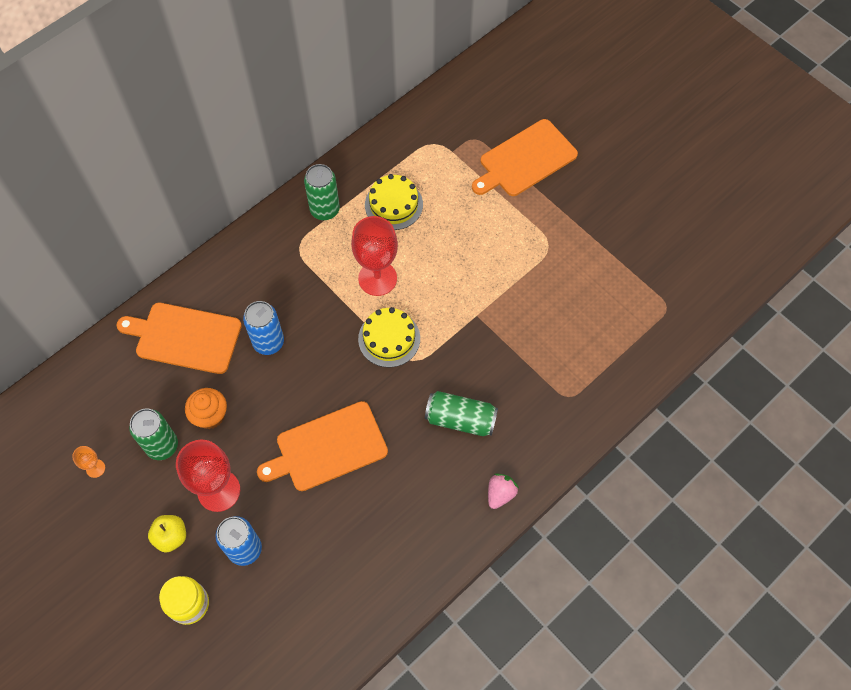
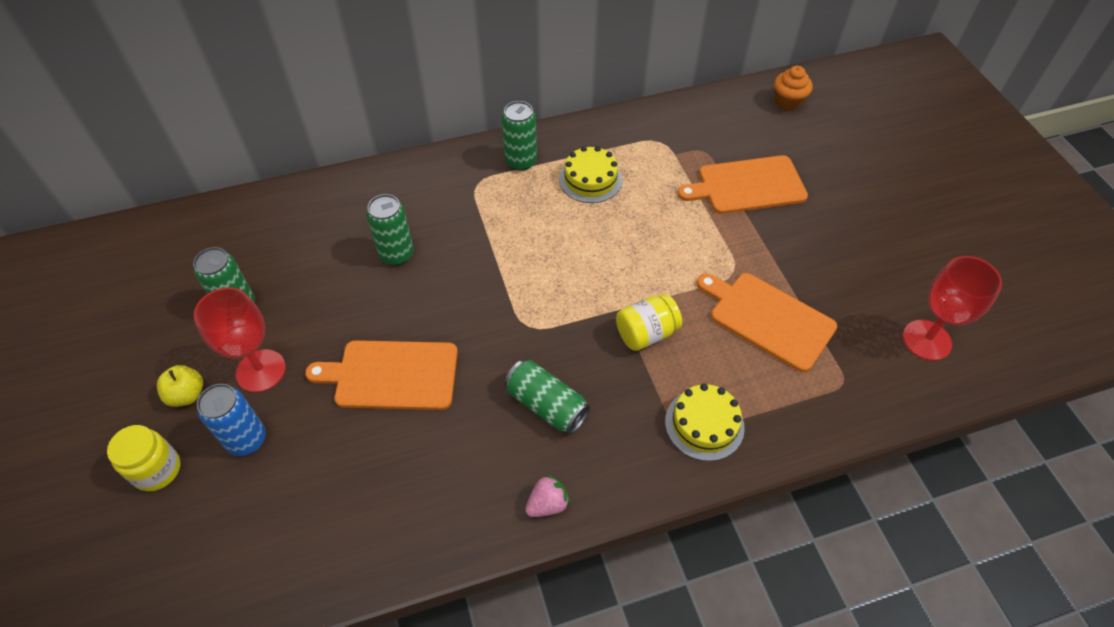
camera: 25 degrees right, 10 degrees down
(95, 468) = (166, 301): orange goblet -> none
(184, 337) = (323, 221): orange cutting board -> orange cutting board (767, 319)
(210, 415) = (300, 298): orange cupcake -> orange cupcake (787, 102)
(268, 342) = (397, 254): blue can -> green can
(377, 278) = (537, 237): red goblet -> red goblet (926, 340)
(389, 338) = (516, 296): yellow cake -> yellow cake (704, 424)
(506, 328) = (646, 333): none -> yellow jar

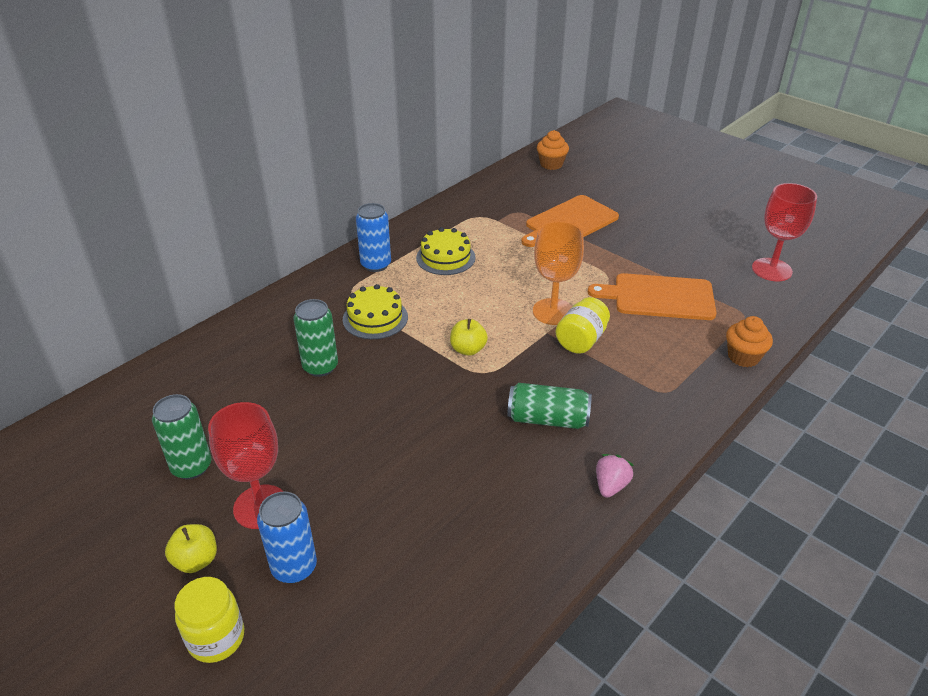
camera: 30 degrees left, 15 degrees down
(391, 375) = (395, 455): orange cutting board -> none
(521, 161) = (376, 265): green can -> blue can
(533, 294) = (468, 349): none -> yellow apple
(645, 288) = (553, 312): none -> orange goblet
(704, 424) = (677, 380): yellow cake -> yellow cake (375, 318)
(797, 432) = (743, 357): none -> orange cupcake

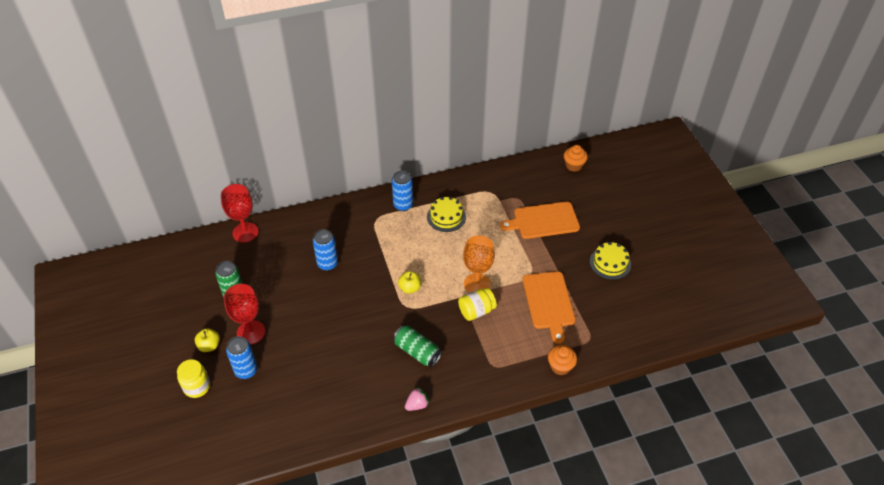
camera: 30 degrees right, 10 degrees up
(320, 367) = (327, 264): green can -> blue can
(375, 318) = (376, 244): yellow cake -> yellow cake (610, 263)
(659, 297) = (549, 302): orange cutting board -> orange cutting board turned 135 degrees counterclockwise
(771, 270) = (641, 315): red goblet -> red goblet (245, 232)

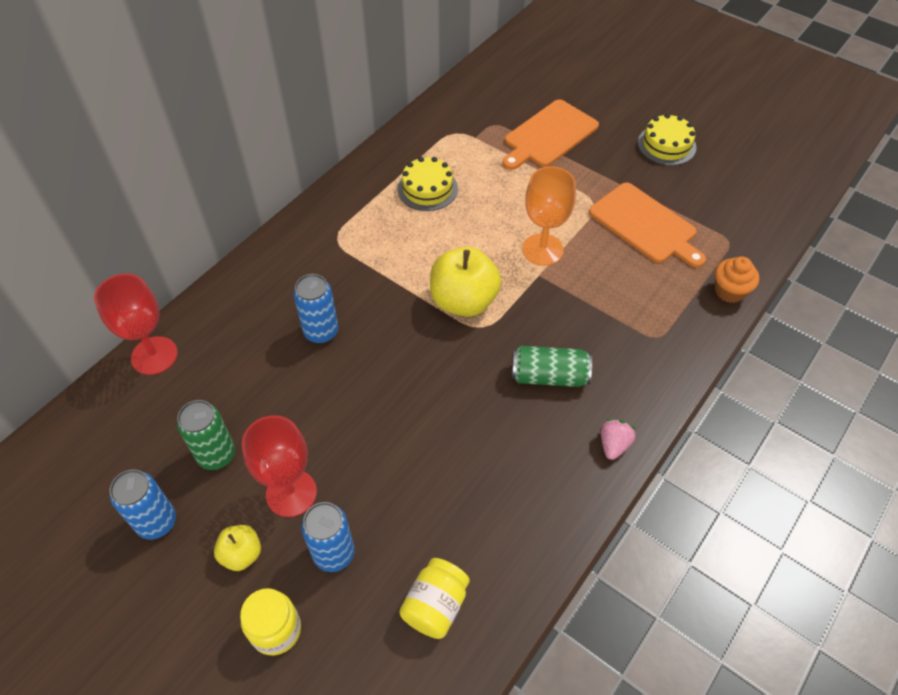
camera: 35 degrees left, 5 degrees up
(403, 205) = (357, 202): blue can -> blue can (157, 522)
(410, 288) = (464, 301): yellow apple -> yellow apple, size x1.90
(476, 311) = (573, 282): yellow jar -> yellow jar (435, 605)
(573, 165) = (523, 58): orange cupcake -> none

